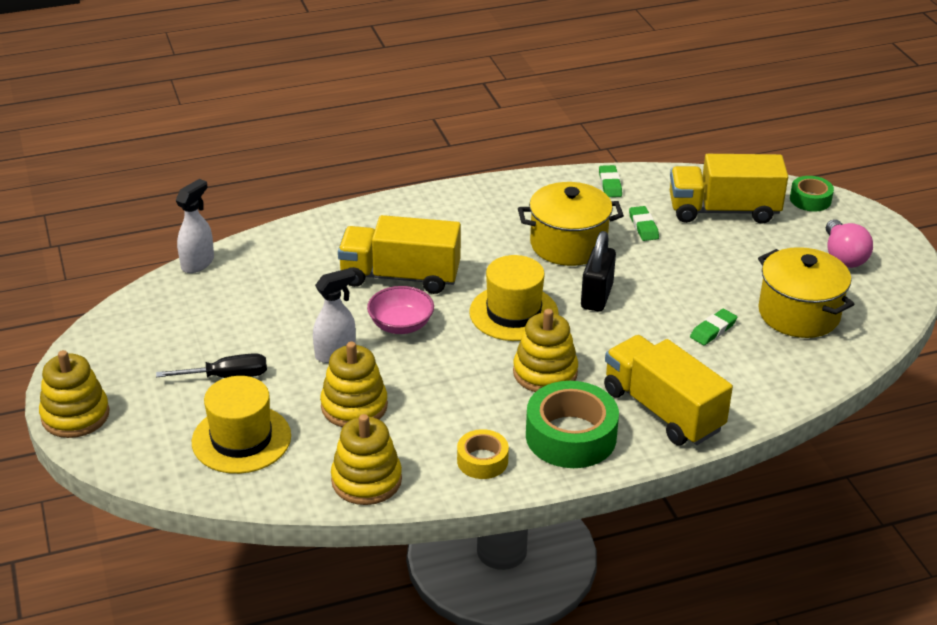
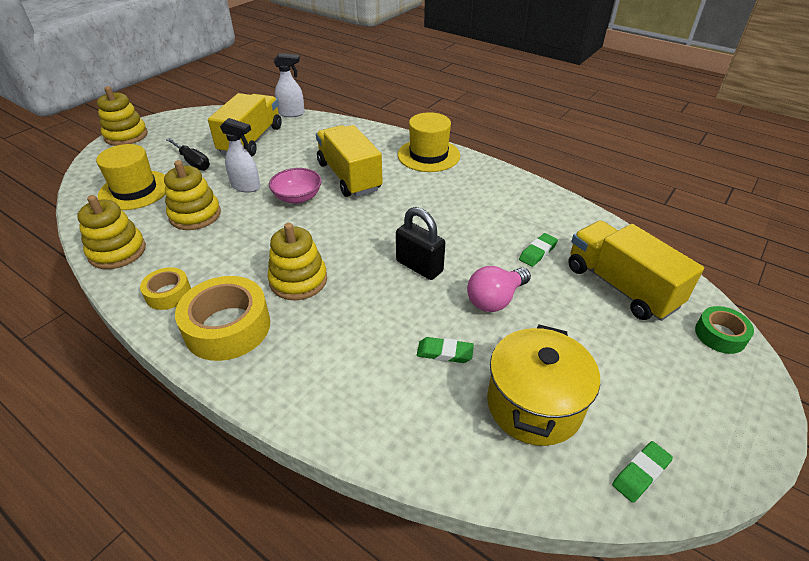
camera: 55 degrees right, 5 degrees up
(513, 313) = (357, 236): yellow hat -> yellow hat (428, 155)
(568, 244) = (467, 226): yellow pot -> none
(571, 436) = (227, 327): green tape -> yellow tape
(596, 296) = (419, 266): black padlock -> black padlock turned 60 degrees clockwise
(610, 184) = (567, 214): green eraser -> green eraser (641, 473)
(662, 410) = (301, 368): yellow truck -> yellow truck (251, 140)
(843, 256) = (667, 400): pink light bulb -> pink light bulb (495, 299)

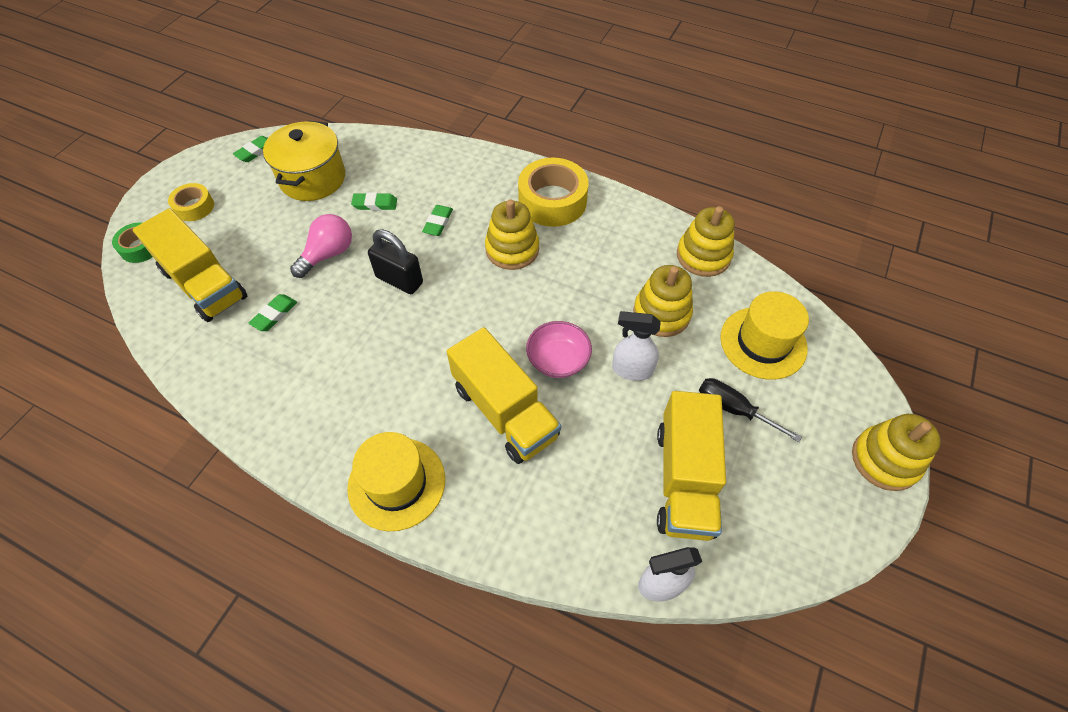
camera: 170 degrees right, 15 degrees up
(168, 294) = (620, 221): yellow tape -> yellow tape (194, 207)
(370, 319) = (438, 222): none -> green eraser

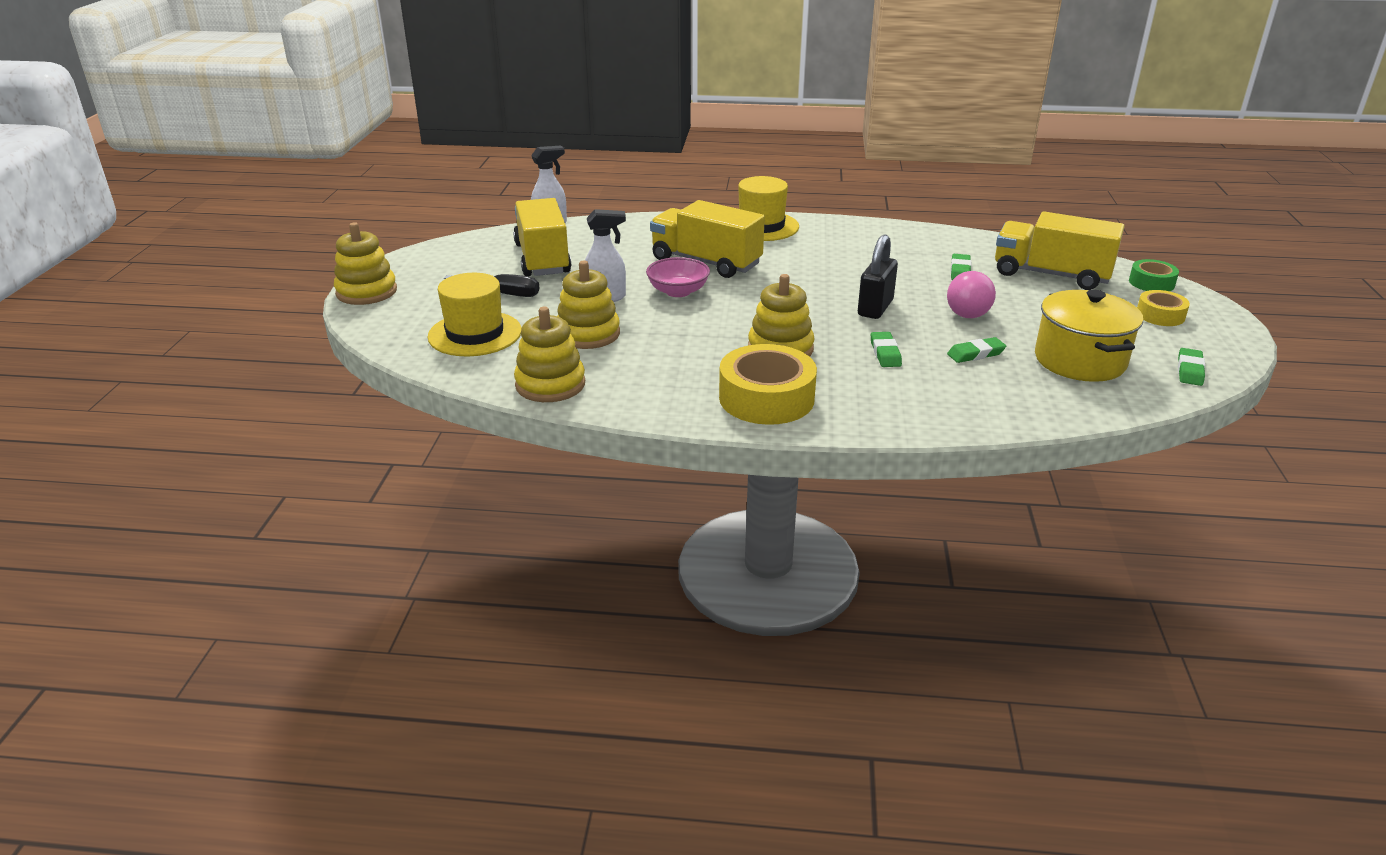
camera: 160 degrees right, 25 degrees down
(399, 280) = (875, 308): black padlock -> black padlock turned 75 degrees counterclockwise

